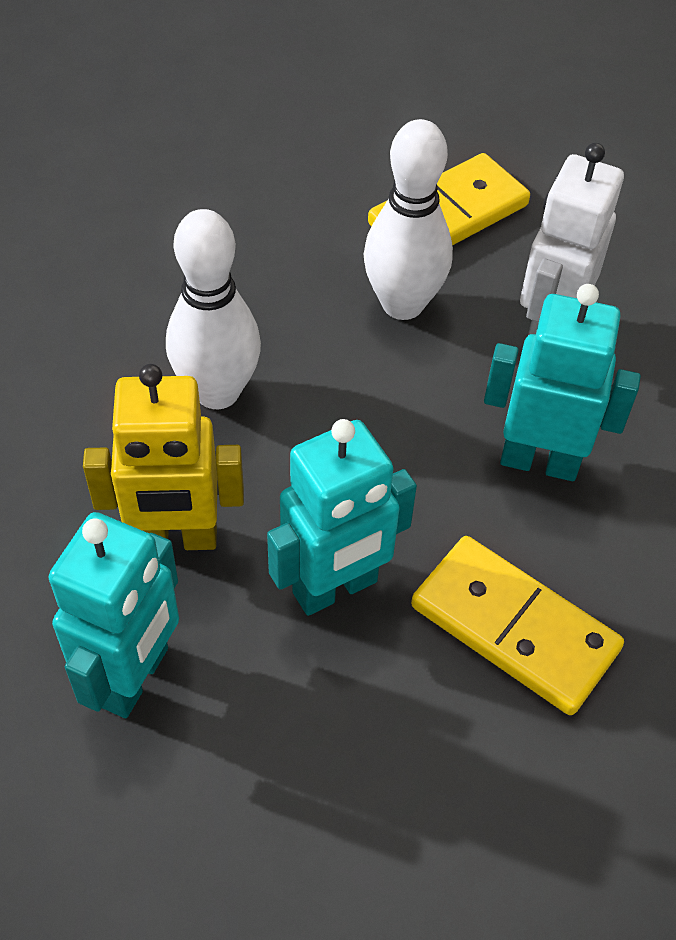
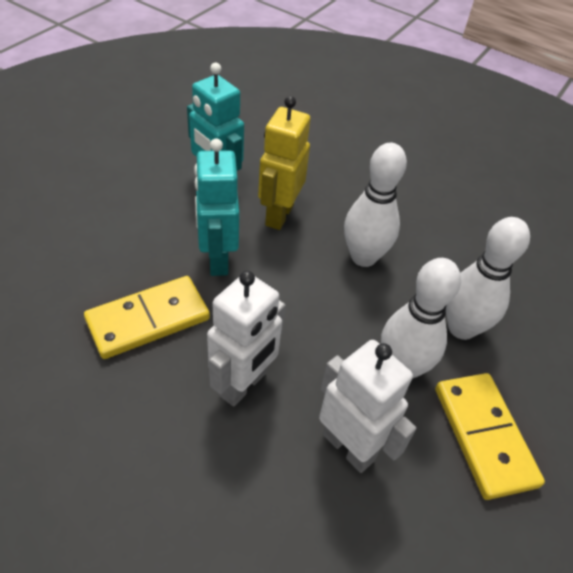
camera: 110 degrees right, 5 degrees down
(295, 256) = (461, 328): none -> white bowling pin
(539, 461) = (243, 384): turquoise robot -> white robot

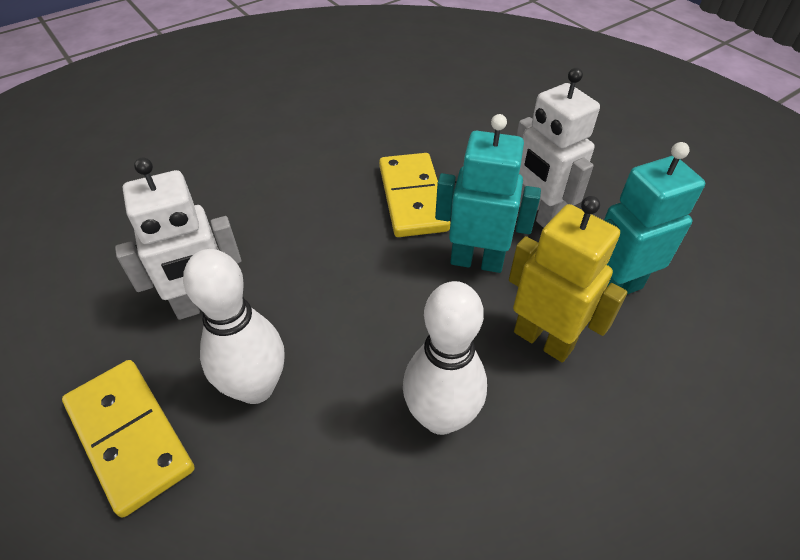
camera: 115 degrees right, 0 degrees up
(243, 384) = (311, 246): white robot -> white robot (538, 215)
(461, 328) = (273, 494): white bowling pin -> none
(483, 436) = (130, 436): yellow domino -> yellow domino turned 45 degrees clockwise

